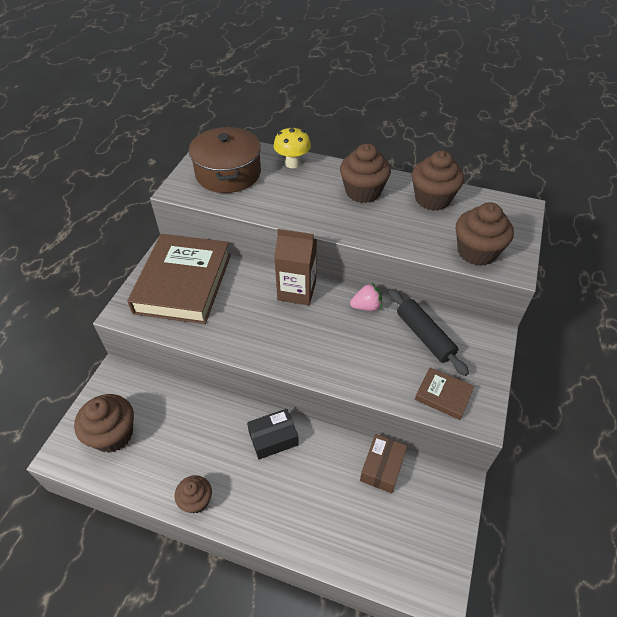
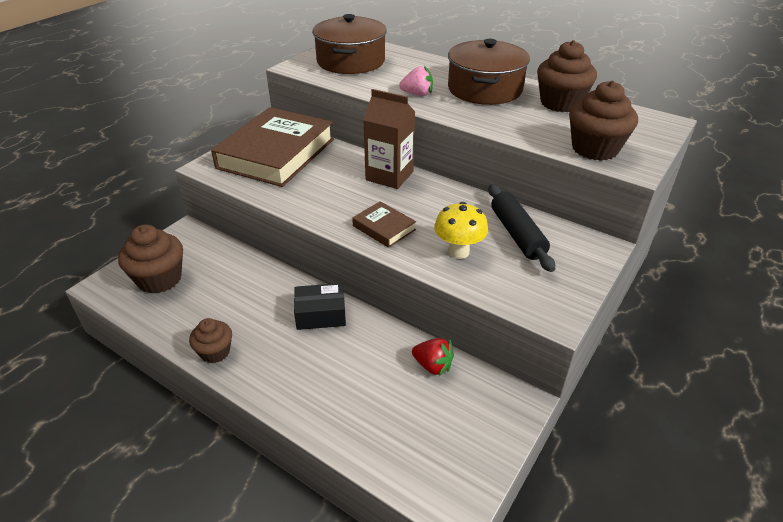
camera: 15 degrees right, 10 degrees down
(292, 163) = (419, 62): yellow mushroom -> yellow mushroom (458, 252)
(363, 192) = (484, 89): brown cupcake -> brown pot
(366, 306) = (460, 199): pink strawberry -> pink strawberry (417, 94)
(382, 467) = (432, 366): brown box -> red strawberry
(443, 395) = (518, 288): brown book -> brown book (384, 228)

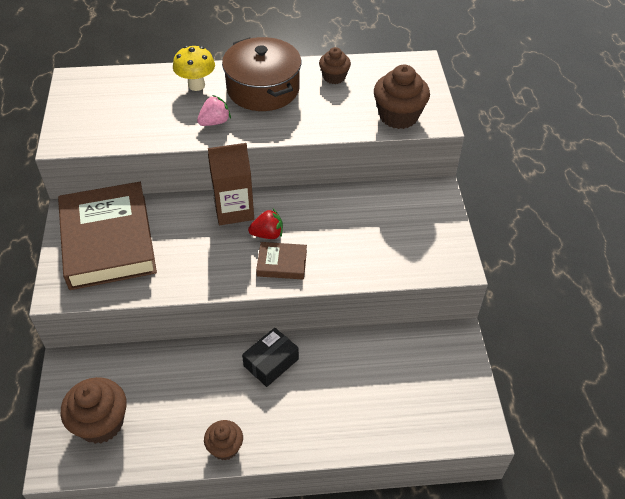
camera: 40 degrees left, 10 degrees up
(351, 61) = (109, 108): brown pot -> none
(432, 366) = (386, 348): red strawberry -> red strawberry (267, 234)
(458, 252) = (354, 252): yellow mushroom -> yellow mushroom (196, 85)
(517, 234) = (378, 212): black rolling pin -> none
(560, 103) = (334, 77): brown cupcake -> brown cupcake, size x0.60

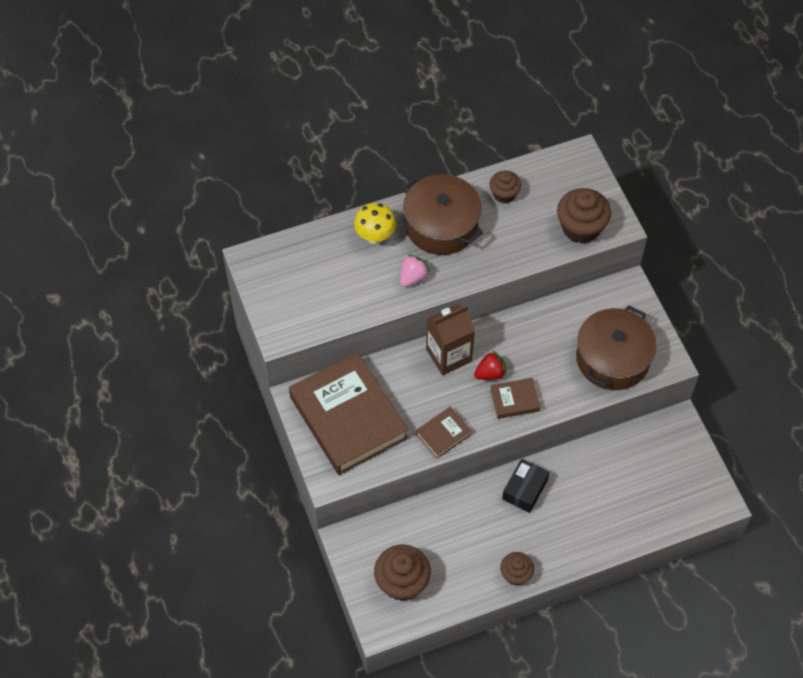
camera: 15 degrees left, 10 degrees up
(194, 277) = (443, 434): none -> brown book
(399, 249) = (612, 359): none -> brown pot

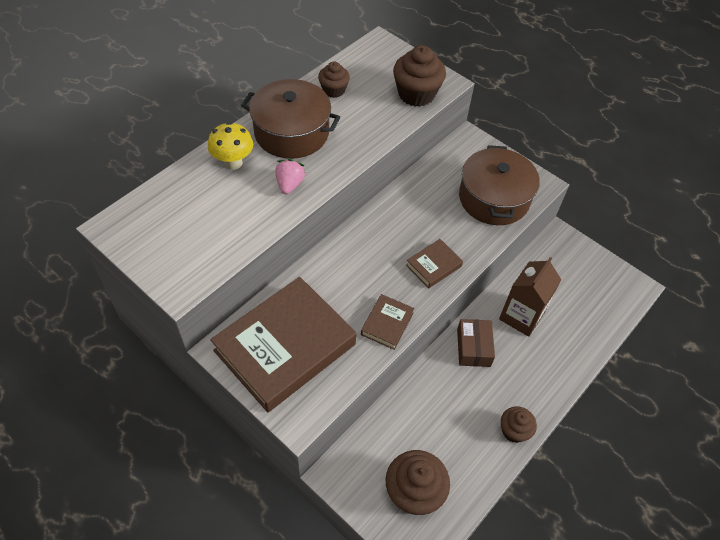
camera: 30 degrees left, 5 degrees down
(348, 417) = (285, 347): brown book -> brown book turned 75 degrees counterclockwise
(449, 355) = (350, 250): brown carton -> brown carton (521, 316)
(490, 373) = (398, 251): red strawberry -> none
(525, 489) = (473, 347): black box -> brown box

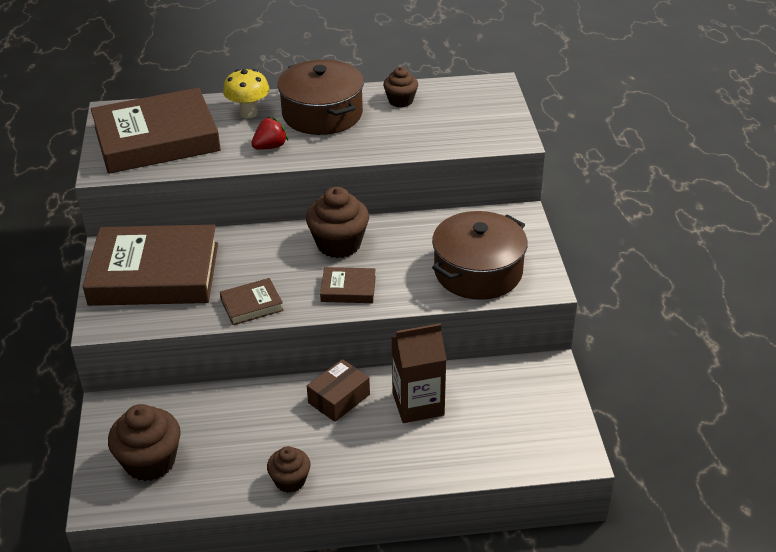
camera: 45 degrees right, 15 degrees down
(188, 231) = (156, 139): none -> brown book
(289, 184) = (270, 147): pink strawberry -> red strawberry
(416, 94) = (472, 135): brown cupcake -> brown cupcake (339, 244)

